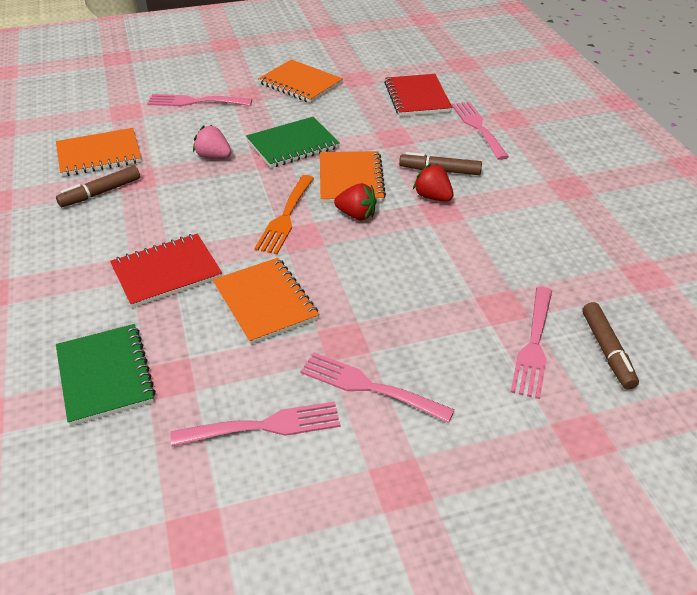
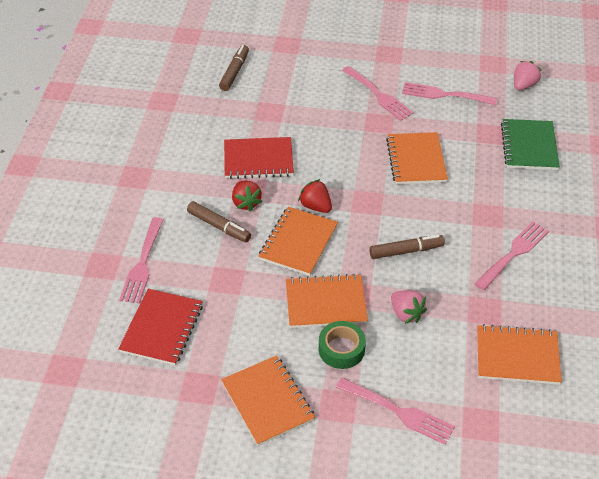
camera: 155 degrees left, 5 degrees up
(101, 193) = (519, 302): brown marker -> brown marker (406, 251)
(126, 500) = (523, 85): none -> pink strawberry
(166, 272) = (477, 204): red notebook -> red notebook (258, 160)
(260, 121) = (341, 349): none -> green tape
(286, 217) = (371, 223): orange fork -> none
(292, 145) = (325, 303): green notebook -> orange notebook
(534, 345) = (271, 87): pink fork -> pink fork (513, 254)

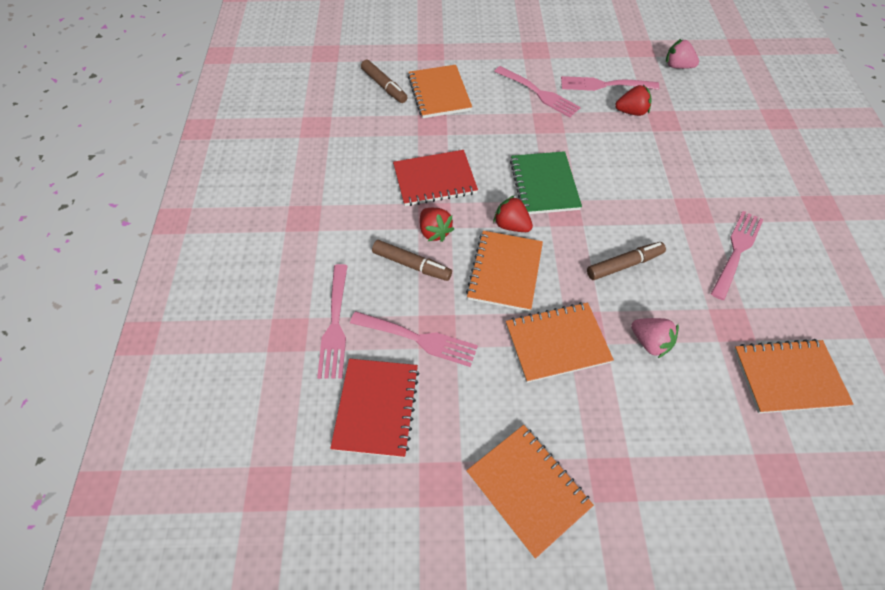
camera: 10 degrees left, 10 degrees up
(234, 72) = (384, 86): brown marker -> brown marker turned 135 degrees clockwise
(341, 349) = (593, 401): green tape -> none
(398, 412) = (684, 475): pink fork -> pink fork (418, 339)
(416, 160) = (599, 158): orange notebook -> orange notebook (439, 93)
(461, 122) = (631, 112): none -> red strawberry
(523, 85) = (677, 66): pink strawberry -> pink strawberry turned 90 degrees counterclockwise
(529, 146) = (707, 129): green notebook -> green notebook (544, 184)

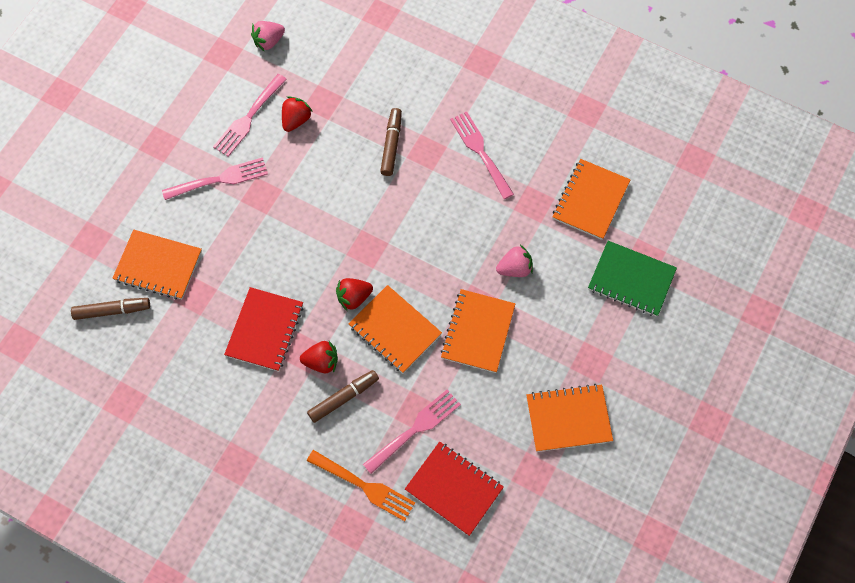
camera: 60 degrees left, 10 degrees up
(335, 324) = (364, 486): pink fork -> orange fork
(544, 184) = (328, 245): green notebook -> green notebook (631, 280)
(624, 264) = (442, 239): brown marker -> brown marker (391, 145)

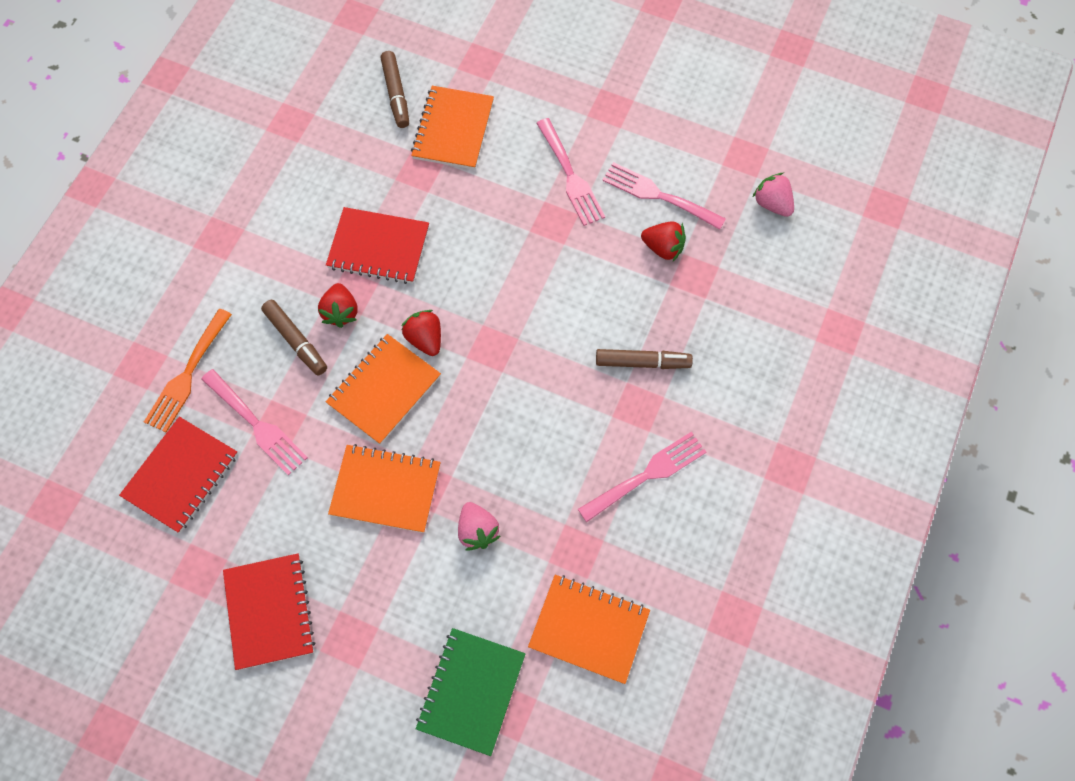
camera: 85 degrees right, 0 degrees up
(568, 419) = (269, 612): orange notebook -> red notebook

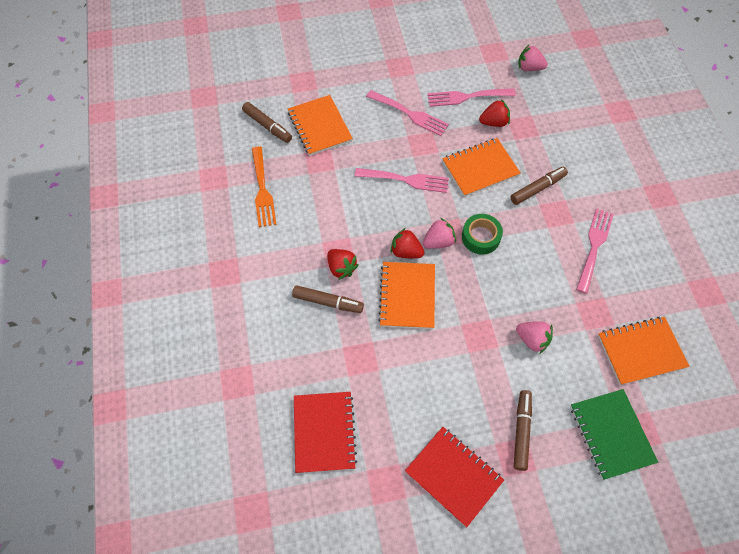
camera: 35 degrees left, 5 degrees down
(187, 374) = (274, 367): orange fork -> orange fork (262, 189)
(256, 424) = (346, 368): pink fork -> pink fork (405, 180)
(378, 247) = (332, 217): red notebook -> none
(378, 618) = (521, 431): none -> brown marker
(385, 489) = (459, 353): orange notebook -> orange notebook (480, 168)
(470, 351) = (438, 242): none -> pink strawberry
(523, 377) = (480, 237): none -> green tape

